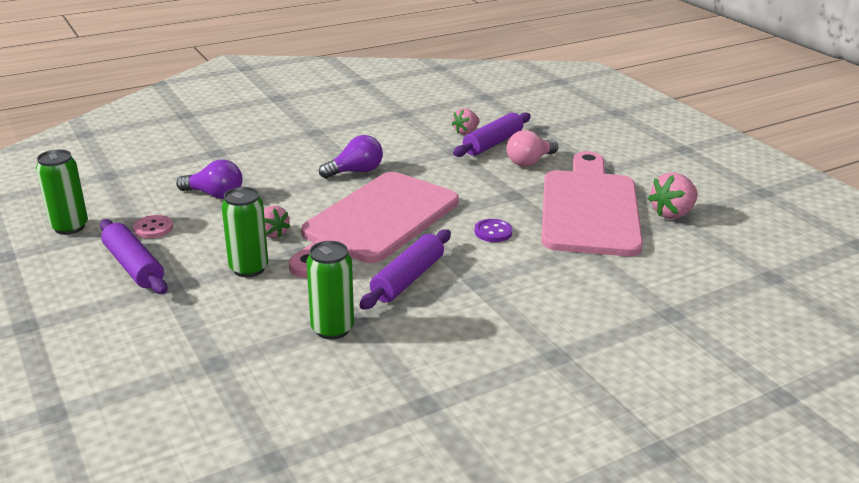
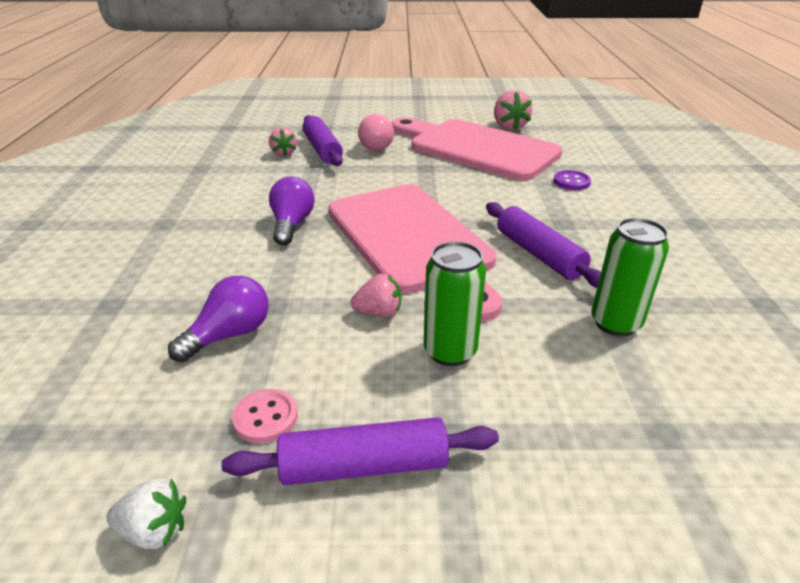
camera: 60 degrees left, 5 degrees up
(69, 227) = (155, 530): green can -> white strawberry
(493, 232) = (483, 193): purple button -> purple button (571, 182)

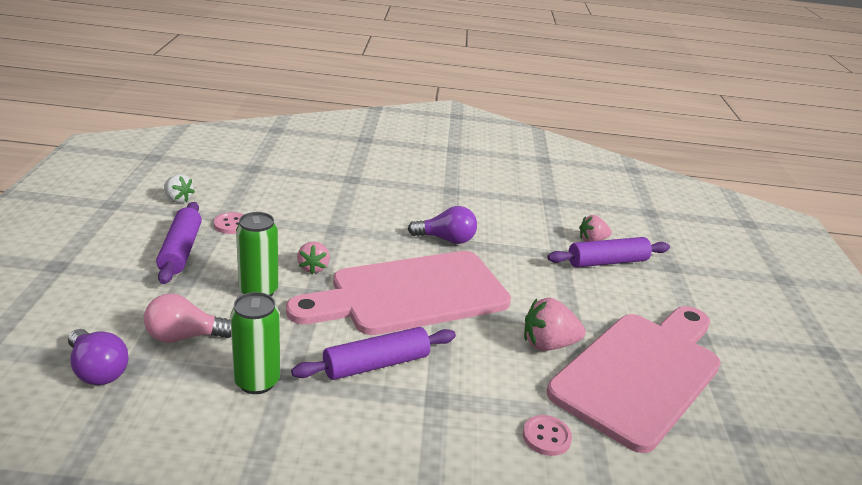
camera: 90 degrees right, 5 degrees down
(155, 530) = (178, 199): white strawberry -> white strawberry turned 60 degrees counterclockwise
(229, 334) = (309, 214): purple light bulb -> purple light bulb (98, 370)
(375, 146) = (627, 295): pink light bulb -> pink light bulb (185, 337)
(509, 127) = (736, 422): pink strawberry -> pink strawberry (548, 344)
(571, 182) = (546, 437): purple button -> pink button

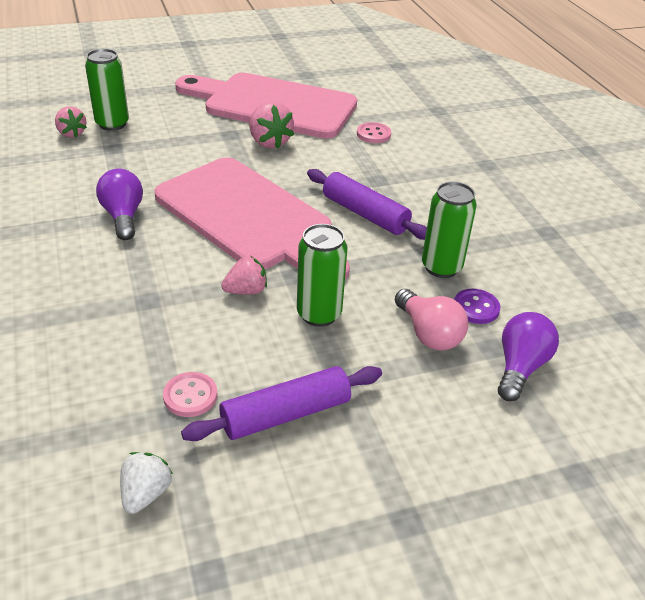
camera: 110 degrees left, 10 degrees up
(185, 378) = (476, 308): none -> purple button
(607, 262) = (112, 124): purple rolling pin -> green can

